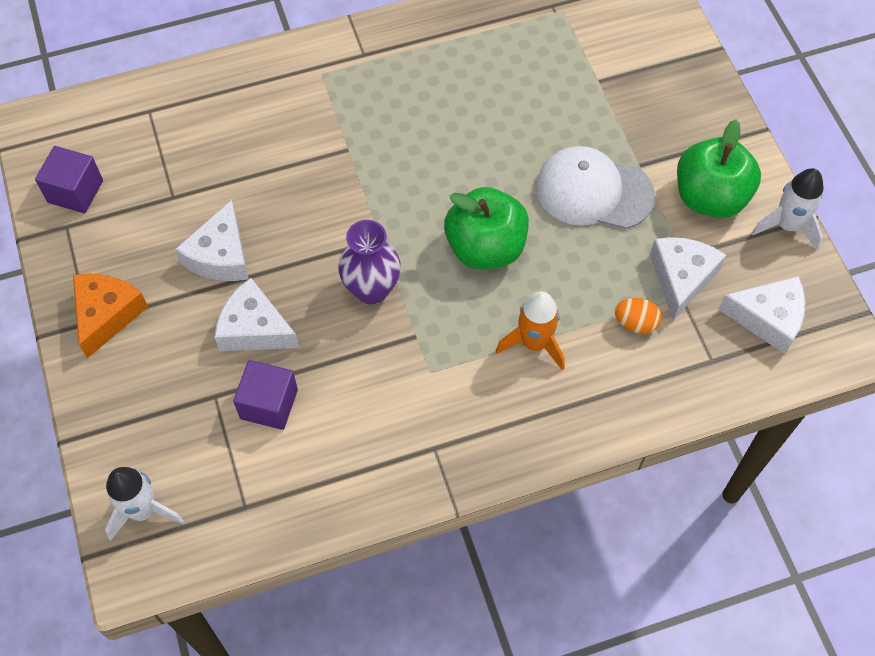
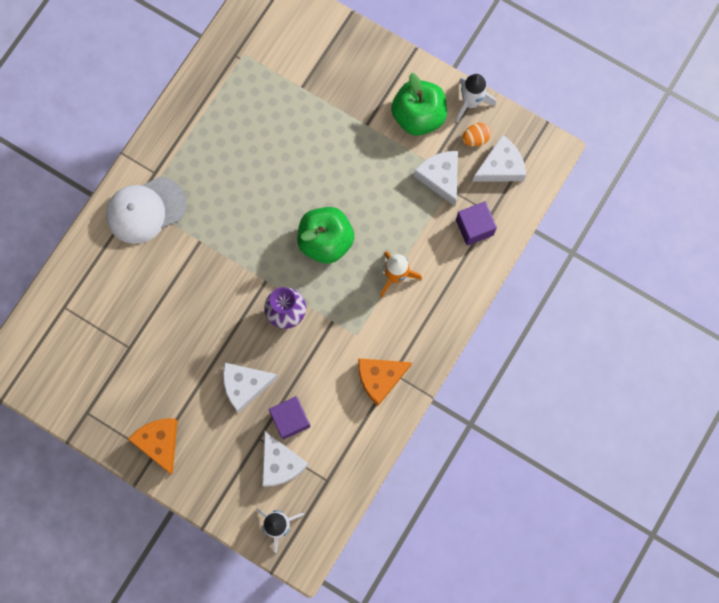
camera: 40 degrees left, 15 degrees up
(75, 191) = (71, 389): purple cube -> purple cube (474, 227)
(221, 255) = (188, 360): white cheese -> white cheese (280, 463)
(413, 441) = (380, 378): none -> orange cheese
(593, 191) = (355, 161): white cap -> white cap (145, 210)
(635, 323) = (437, 223): orange egg -> orange egg (475, 138)

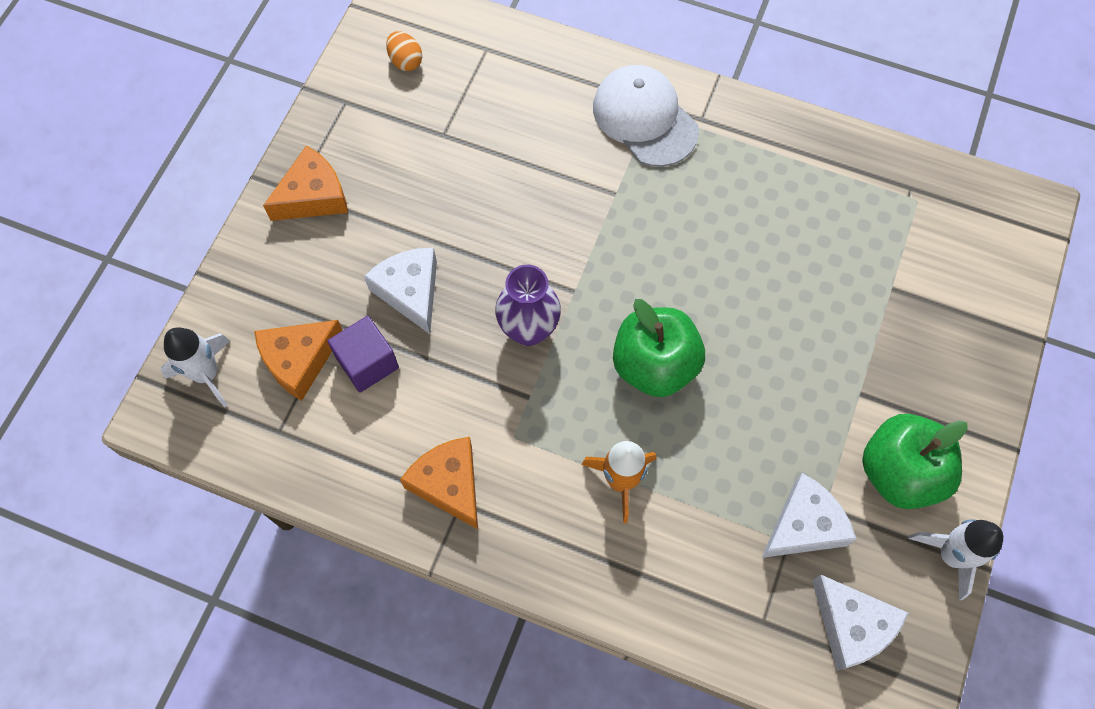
camera: 80 degrees right, 10 degrees down
(280, 463) = (299, 360): white cheese -> orange cheese
(474, 227) = (732, 597): purple cube -> none
(475, 138) = (889, 573): orange egg -> orange egg (405, 61)

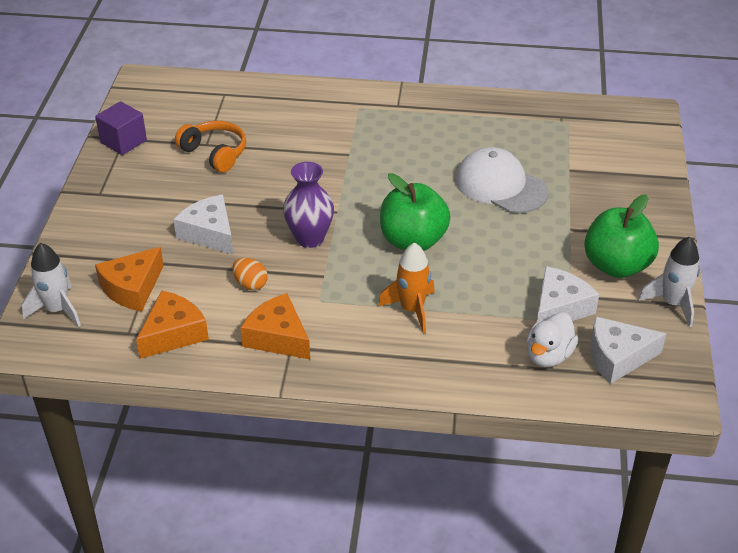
camera: 15 degrees left, 25 degrees down
(313, 196) = (115, 193): orange cheese -> orange cheese (173, 333)
(367, 363) = (188, 279): purple cube -> purple cube (123, 141)
(405, 61) = (164, 109): orange egg -> orange egg (250, 284)
(449, 153) = (215, 153): none -> orange headphones
(644, 118) = (355, 111): white cap -> white cap (500, 186)
(766, 600) = (548, 355): none -> white duck
(851, 626) = (617, 357): white cheese -> white cheese turned 135 degrees clockwise

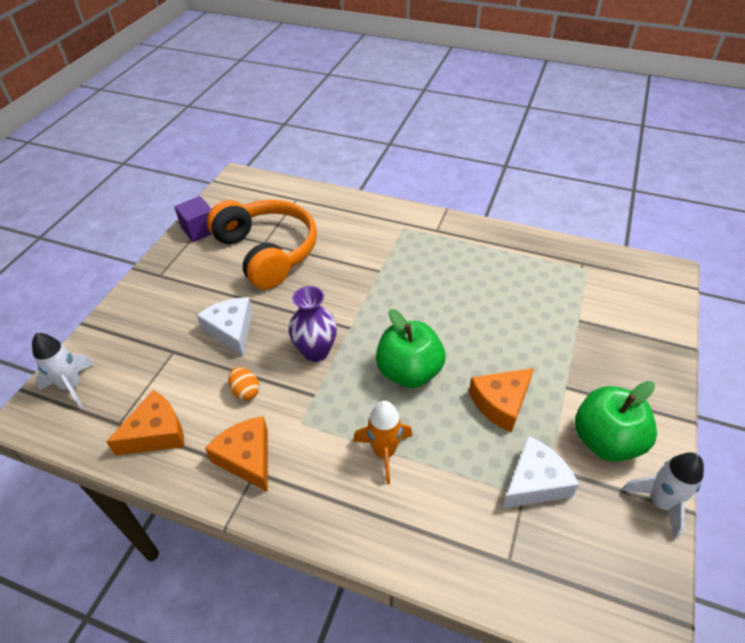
camera: 15 degrees right, 5 degrees up
(132, 288) = (143, 375): orange cheese -> orange cheese (501, 403)
(215, 153) = (267, 252): orange headphones -> orange headphones, size x1.84
(500, 186) = (508, 326): white cap -> none
(548, 355) = (509, 542): white duck -> none
(617, 357) = (585, 563): white cheese -> none

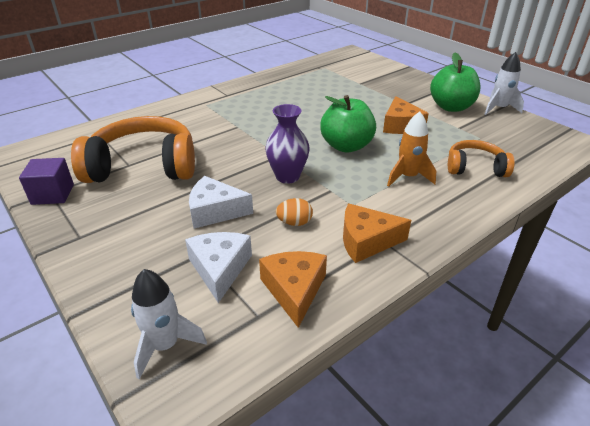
camera: 60 degrees left, 10 degrees down
(455, 516) = (475, 168): none -> orange headphones
(534, 482) = (465, 135): white cheese -> white cheese (220, 269)

